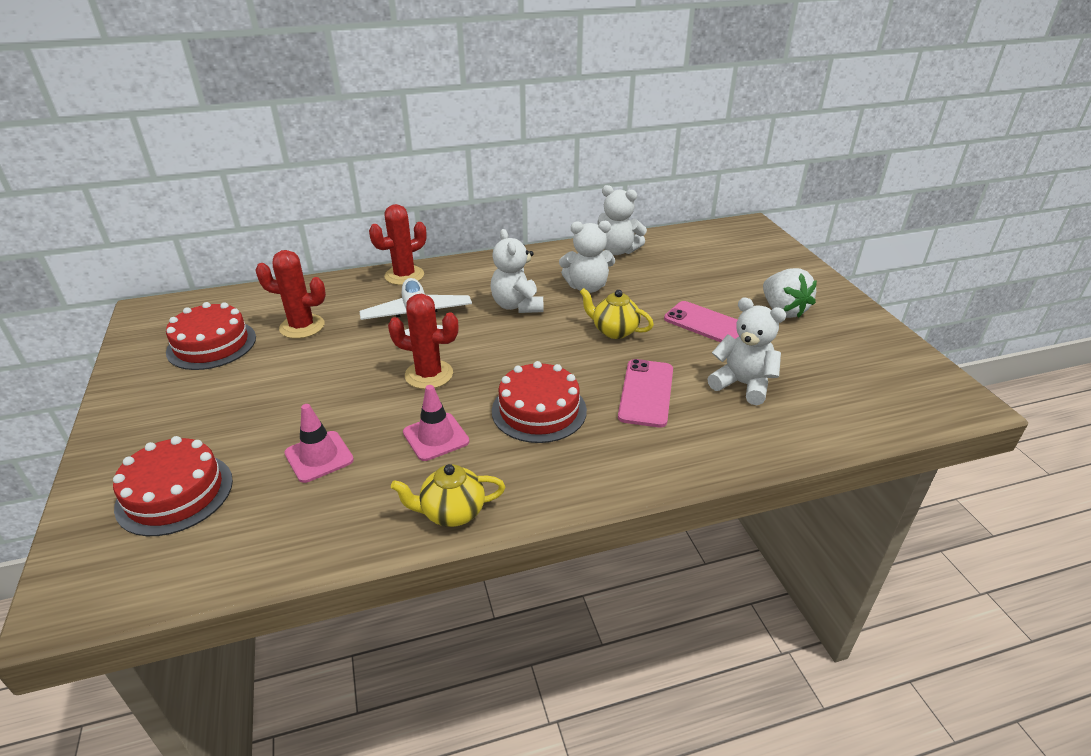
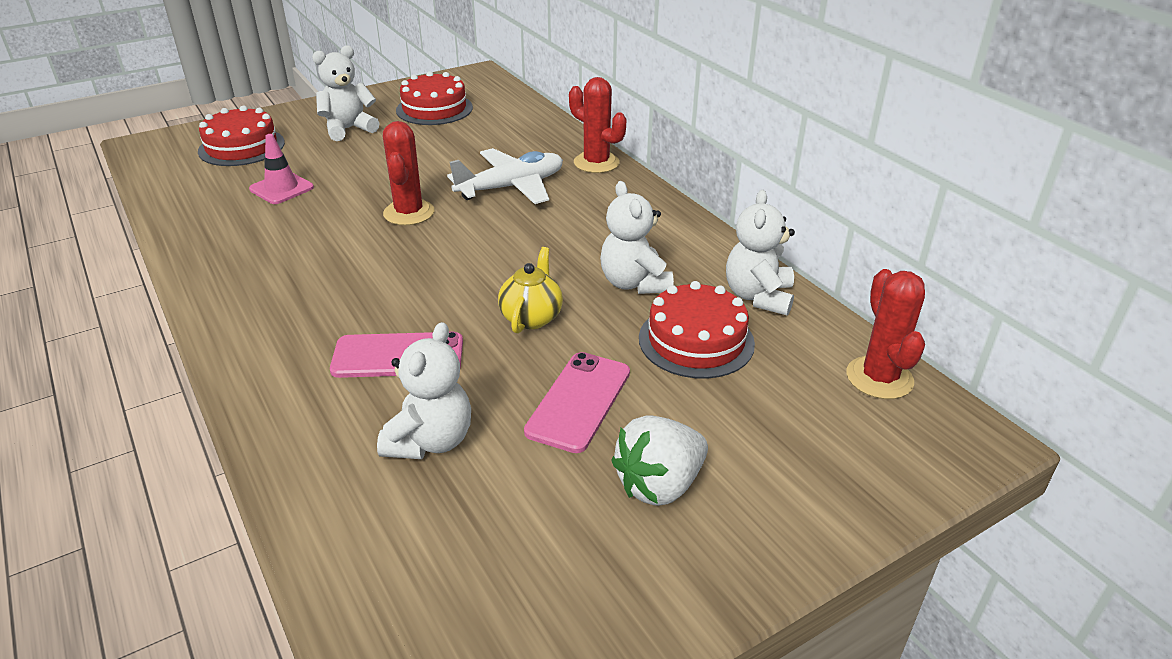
camera: 75 degrees right, 0 degrees up
(302, 327) = (475, 136): red cactus -> red cactus (879, 378)
(436, 437) = (309, 235): pink traffic cone -> none
(452, 513) = (203, 262): yellow teapot -> none
(517, 306) = (563, 240): white teddy bear -> white teddy bear (348, 129)
(539, 410) = (355, 285): red cake -> red cake (696, 340)

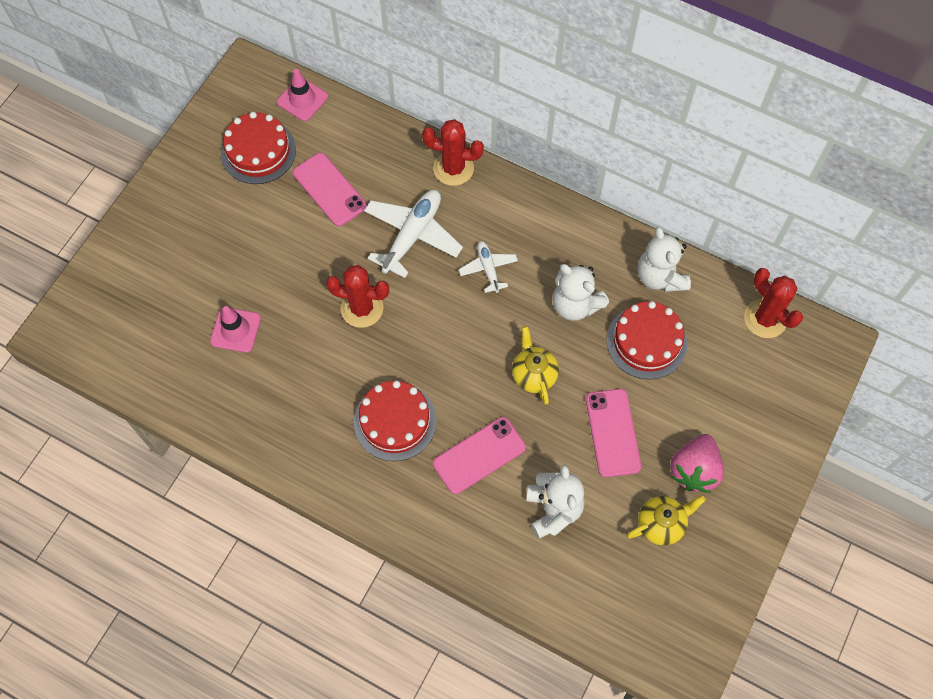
camera: 30 degrees left, 30 degrees up
(241, 147) = (144, 293): red cake -> red cake (395, 421)
(348, 129) = (211, 221): white teddy bear -> none
(409, 213) = (362, 308): red cactus -> red cactus turned 45 degrees counterclockwise
(468, 142) = (329, 189): none -> pink phone
(504, 96) = (302, 99): none -> pink traffic cone
(560, 522) = (661, 524): none -> yellow teapot
(563, 229) = (488, 269): none -> white plane
(659, 485) = (694, 470): white strawberry -> pink strawberry

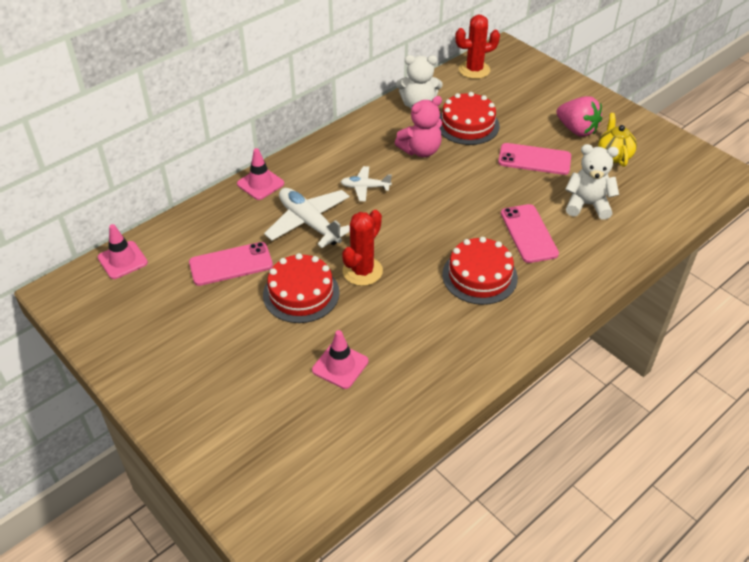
camera: 70 degrees left, 20 degrees down
(258, 151) = (156, 304): red cake -> red cake (301, 293)
(453, 168) = (260, 184): red cactus -> pink traffic cone
(533, 374) = (470, 186): yellow teapot -> none
(575, 305) = (420, 150): white teddy bear -> pink teddy bear

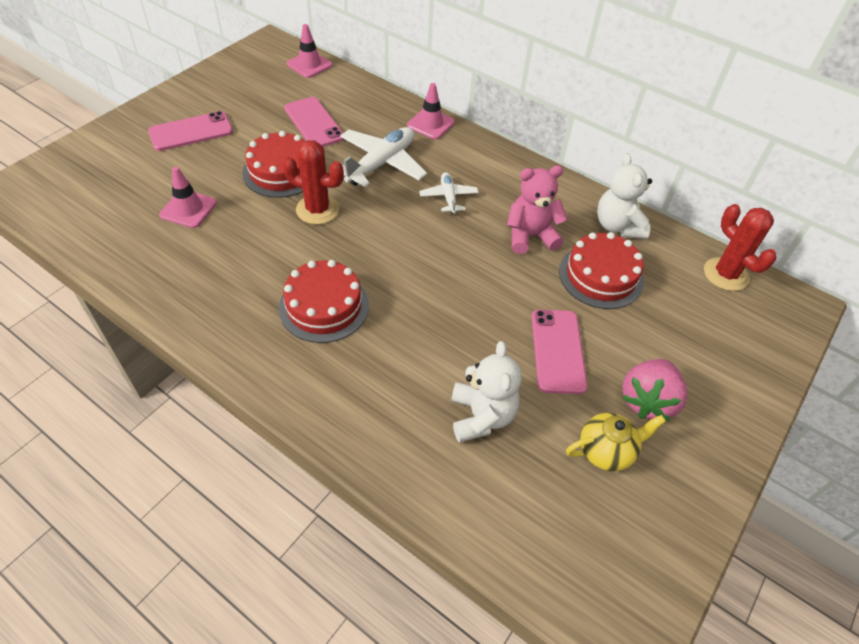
camera: 75 degrees right, 5 degrees up
(420, 150) = (530, 236): pink teddy bear -> pink teddy bear turned 120 degrees clockwise
(528, 233) = (407, 350): pink phone -> pink phone (191, 132)

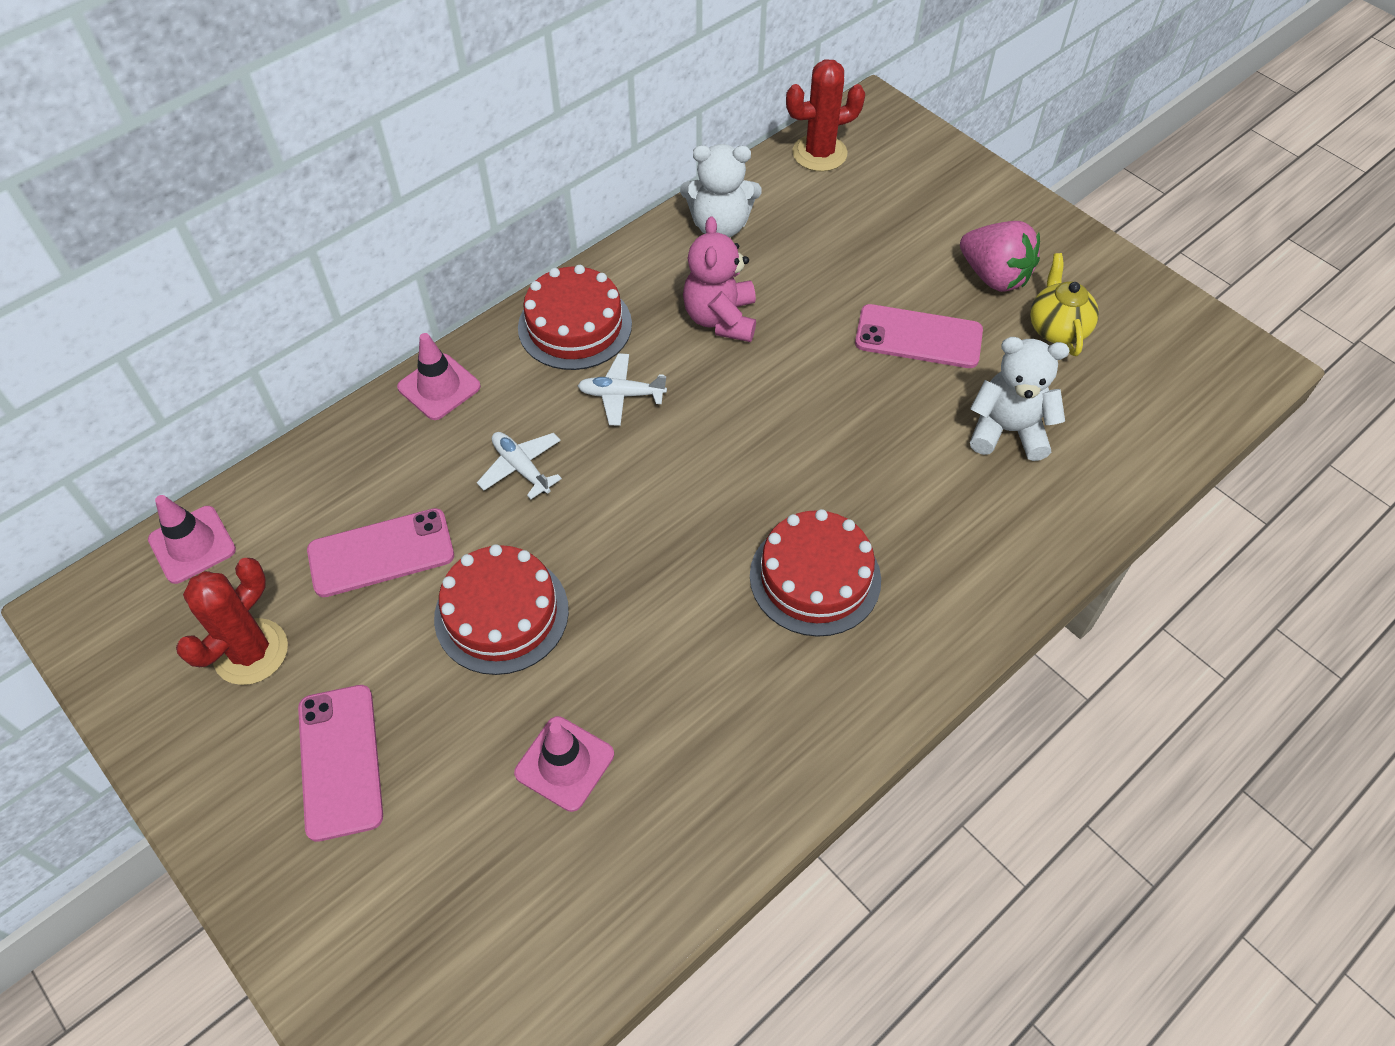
camera: 75 degrees left, 5 degrees up
(317, 210) = (610, 567): red cactus -> red cactus (251, 652)
(381, 164) = (521, 468): white plane -> white plane, size x0.55
(601, 276) = (804, 266): red cake -> red cake (575, 326)

